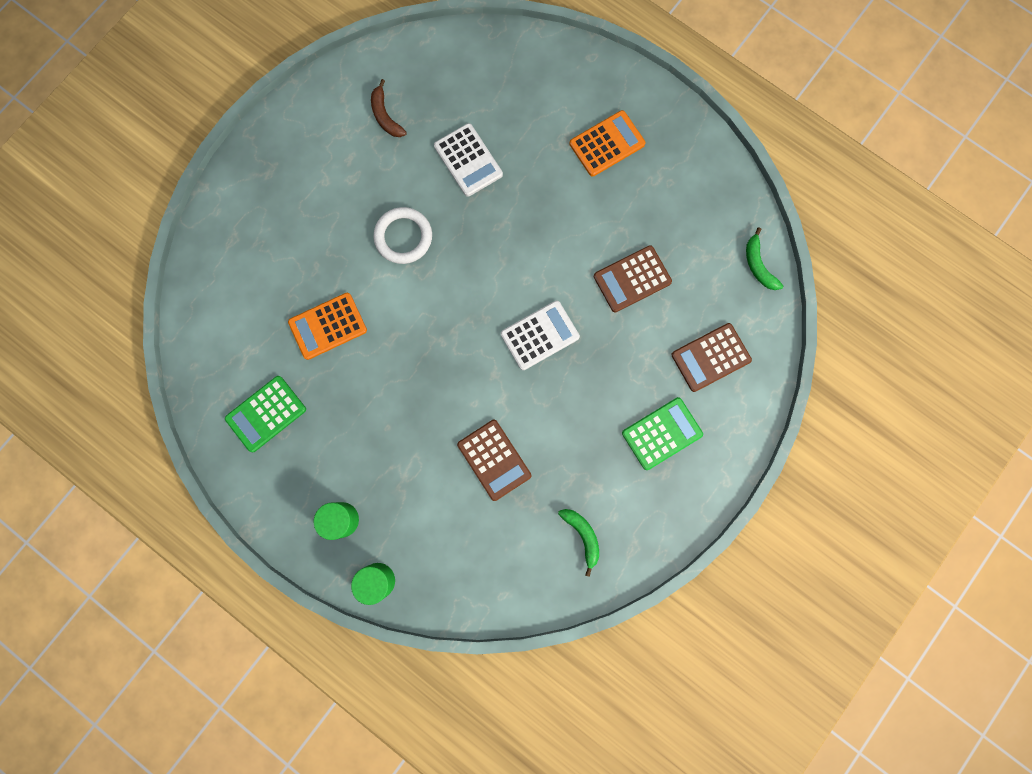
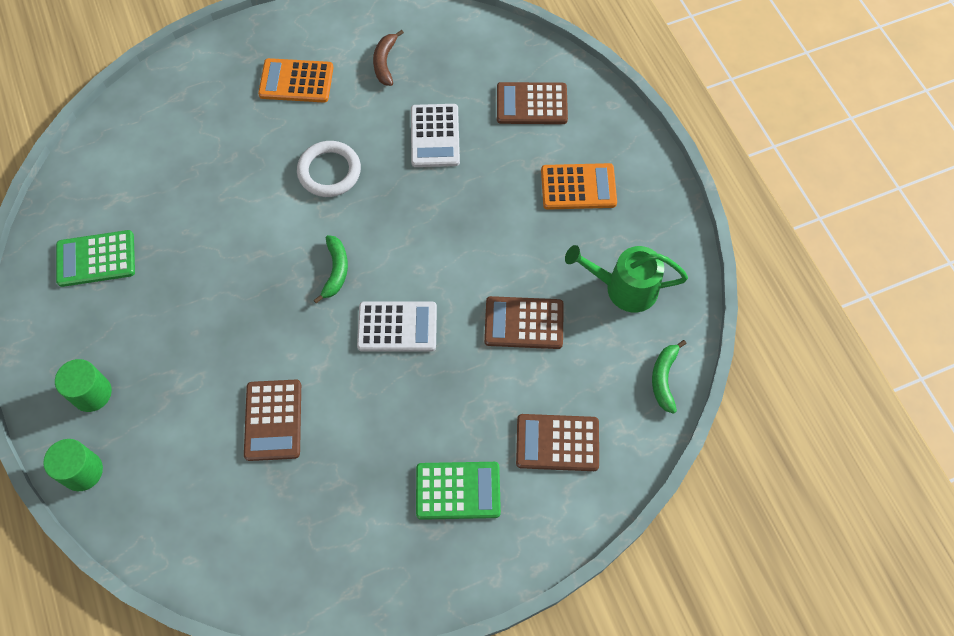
camera: 30 degrees right, 15 degrees down
(328, 326) = (206, 212): orange calculator -> orange calculator (296, 81)
(528, 90) = (531, 104): none -> brown calculator
(582, 535) = (309, 547): green banana -> green banana (336, 271)
(689, 209) = (624, 288): none -> green watering can

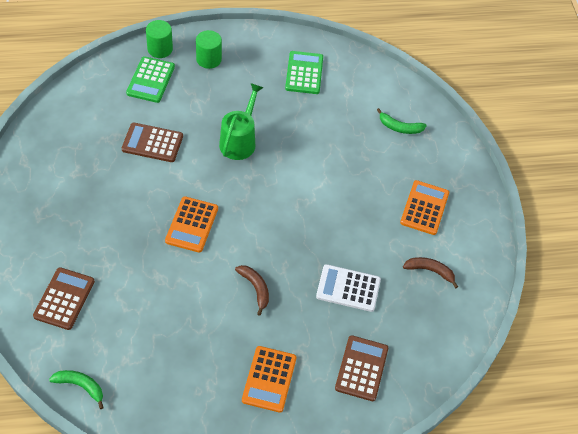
camera: 100 degrees right, 10 degrees down
(329, 171) = (335, 212): white ring -> none
(336, 271) = (249, 198): green banana -> green banana (400, 127)
(397, 327) = (191, 225): white calculator -> orange calculator
(458, 491) = (59, 231): green calculator -> green calculator (150, 80)
(467, 230) = (255, 288): none -> brown banana
(524, 323) = (164, 304): brown calculator -> none
(624, 288) = (166, 383): green watering can -> green watering can (239, 141)

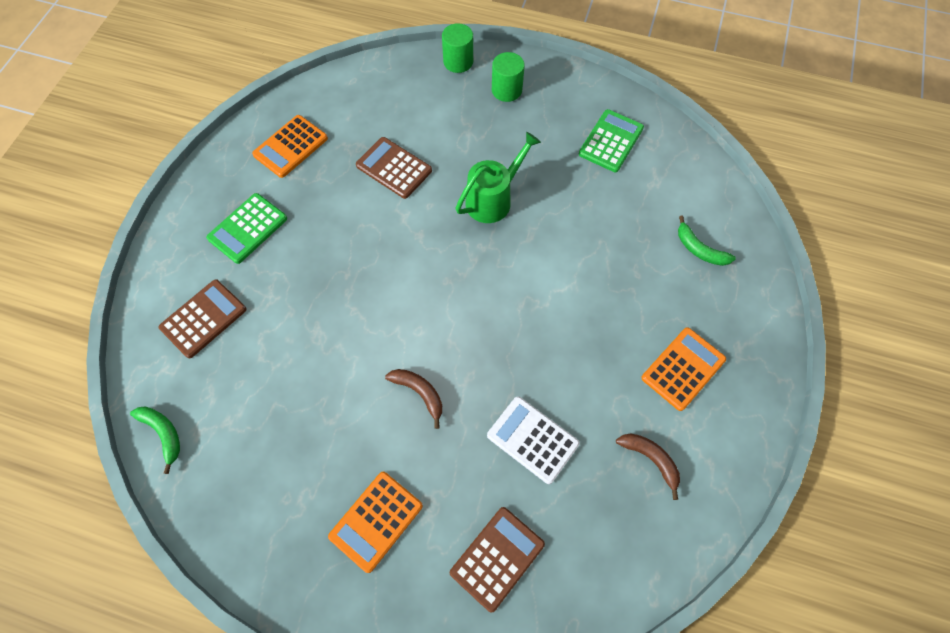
camera: 30 degrees right, 10 degrees up
(150, 80) = (429, 94): green calculator -> green calculator (247, 228)
(191, 225) = (387, 283): orange calculator -> orange calculator (290, 146)
(255, 288) = (419, 393): brown banana -> brown banana turned 45 degrees counterclockwise

